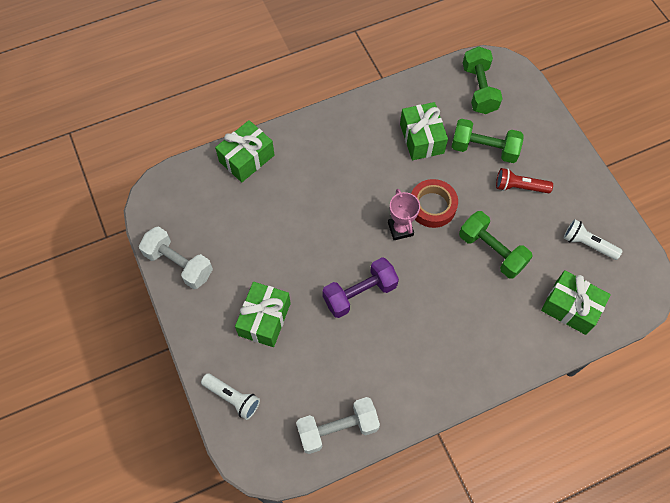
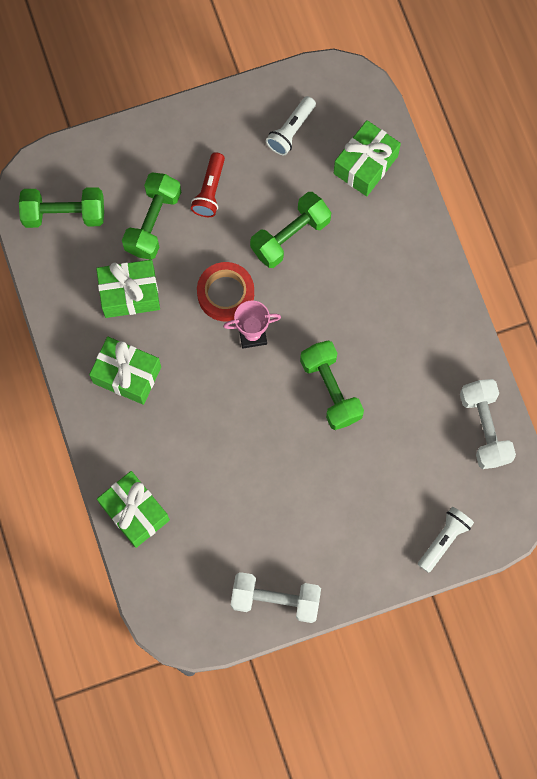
camera: 85 degrees left, 10 degrees up
(179, 264) = (275, 600): white dumbbell -> white dumbbell turned 60 degrees clockwise
(264, 319) = (354, 500): green gift -> green gift (127, 375)
(359, 293) = (331, 389): purple dumbbell -> green dumbbell

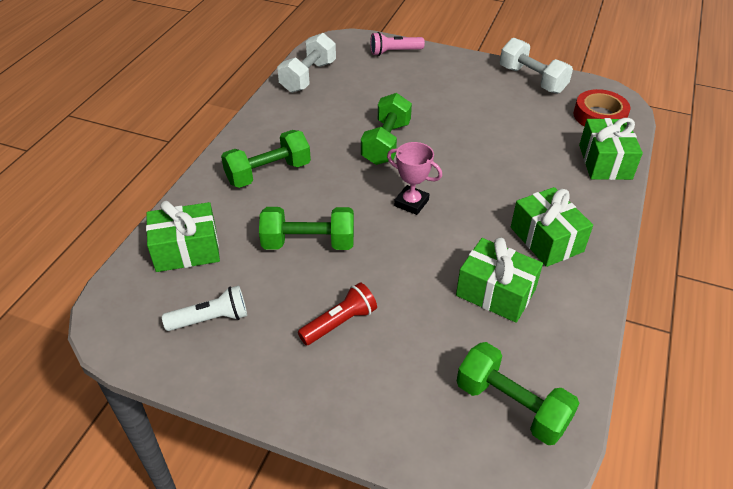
camera: 140 degrees left, 30 degrees down
(153, 222) = (421, 334): green dumbbell -> green dumbbell (268, 173)
(225, 294) = (406, 240): red tape -> red tape (599, 116)
(444, 539) = (394, 52): white flashlight -> pink flashlight

